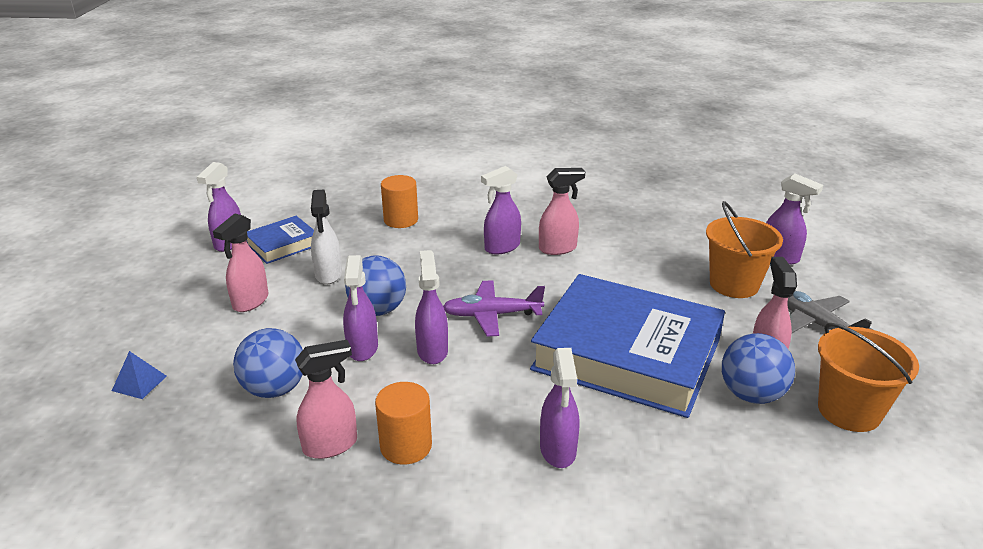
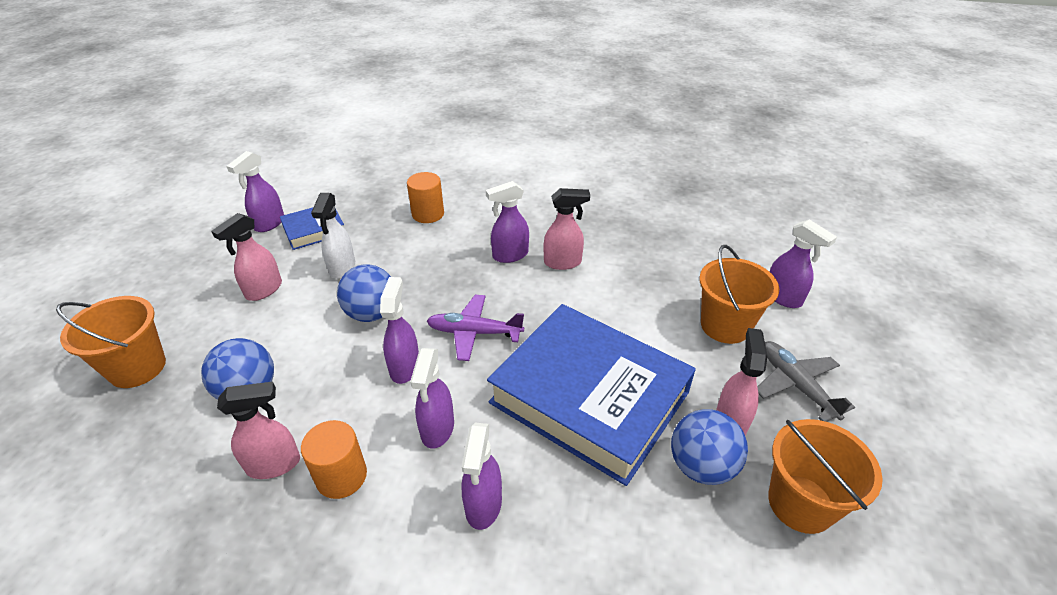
camera: 10 degrees right, 10 degrees up
(139, 383) = (137, 367): blue pyramid -> orange bucket
(362, 348) = (342, 356): purple spray bottle -> purple spray bottle (437, 429)

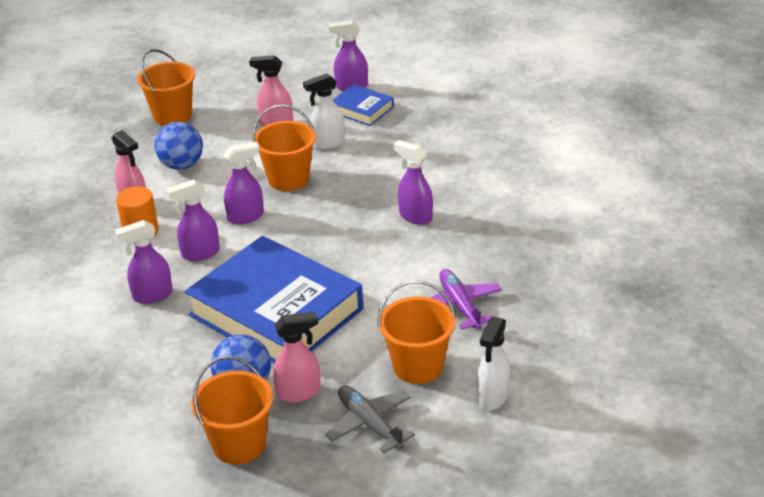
camera: 65 degrees right, 5 degrees down
(372, 313) = (288, 179): blue ball -> orange bucket
(428, 214) = (434, 152): orange cylinder -> none
(474, 333) = (304, 233): purple plane -> purple plane (460, 305)
(563, 262) = (430, 248): pink spray bottle -> none
(589, 397) = (276, 312): blue book -> blue book turned 60 degrees counterclockwise
(783, 297) = (492, 397): purple spray bottle -> white spray bottle
(796, 385) = (369, 424): grey plane -> grey plane turned 75 degrees counterclockwise

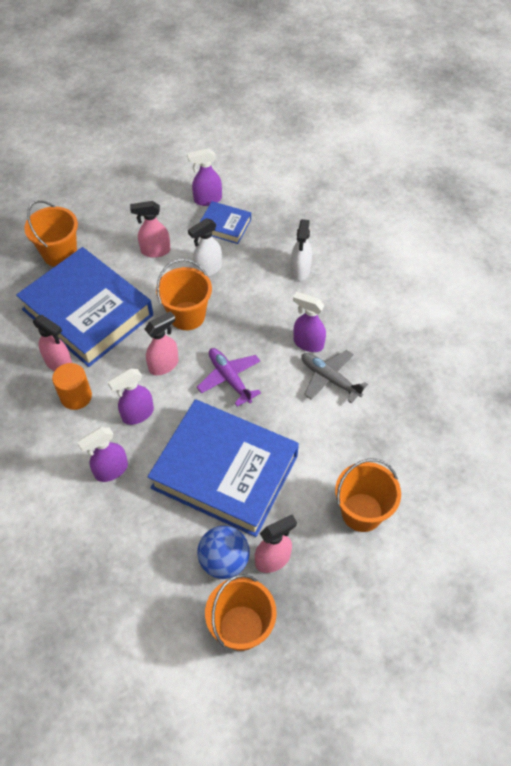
camera: 15 degrees left, 20 degrees up
(182, 165) = (87, 312): blue ball -> blue book
(246, 217) = (164, 365): purple spray bottle -> pink spray bottle
(369, 424) = (342, 583): grey plane -> grey plane (329, 379)
(460, 305) = (375, 438): purple plane -> purple plane (229, 378)
(492, 397) = (431, 535): white spray bottle -> white spray bottle (300, 270)

